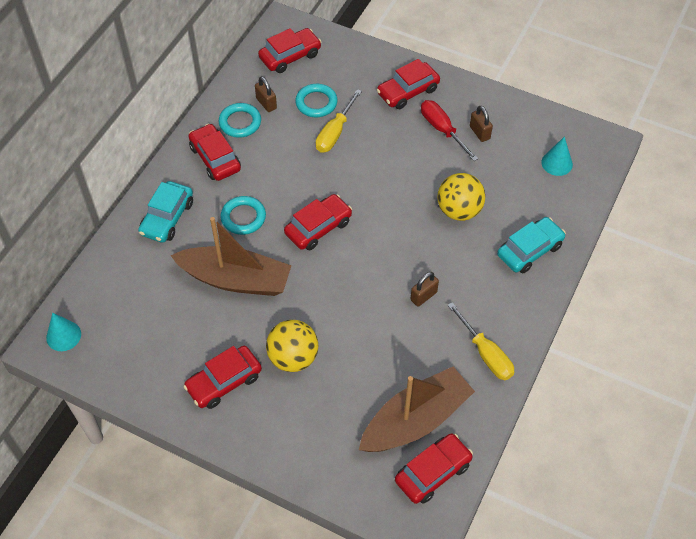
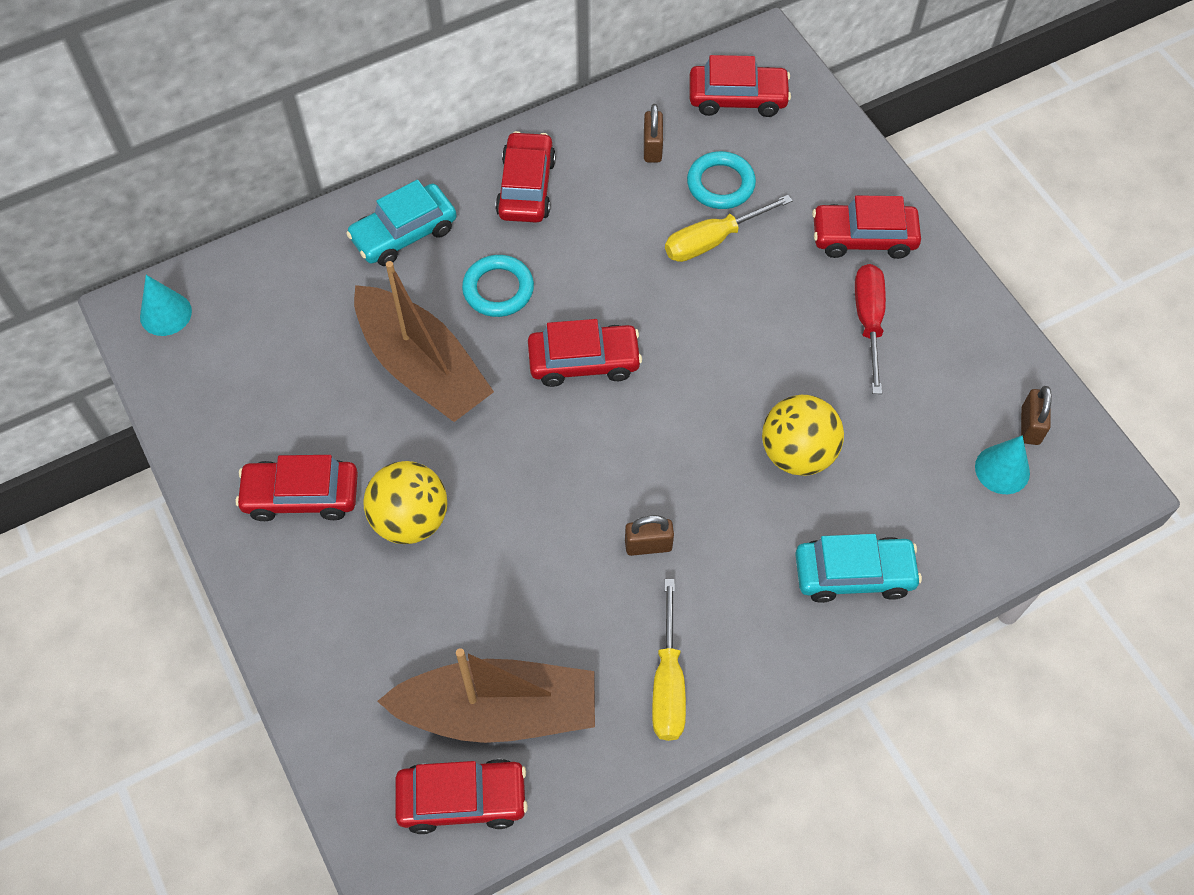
camera: 35 degrees right, 5 degrees up
(240, 122) = (597, 156): turquoise ring -> none
(479, 132) = (921, 357): brown padlock -> brown padlock (1030, 426)

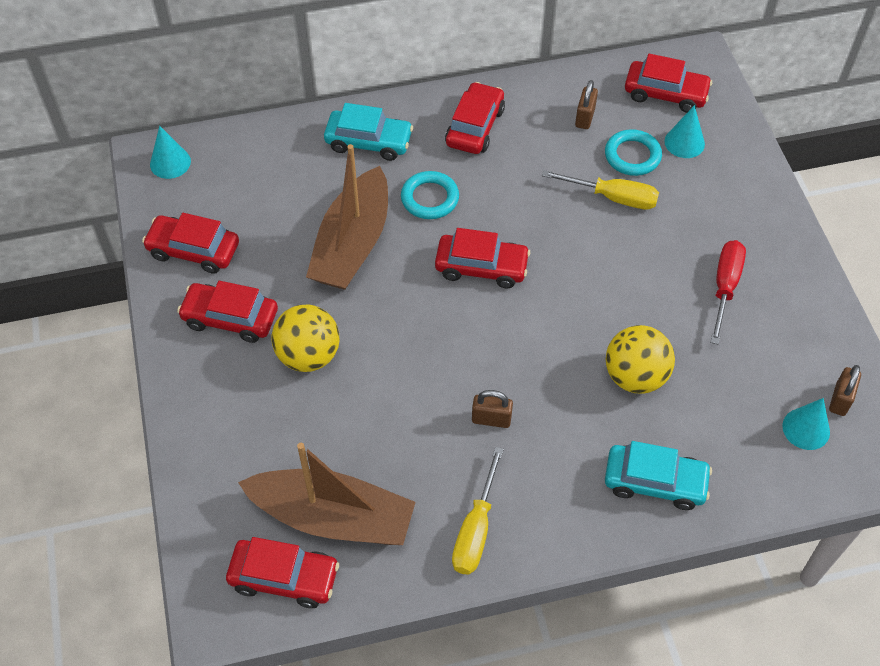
camera: 15 degrees right, 5 degrees down
(404, 233) = (369, 142): turquoise car -> turquoise car turned 150 degrees counterclockwise
(422, 367) = (352, 244): brown boat -> brown boat turned 45 degrees clockwise
(712, 241) = (613, 197): yellow screwdriver -> yellow screwdriver turned 150 degrees counterclockwise
(775, 154) = (684, 142): none -> turquoise cone
(863, 238) = (739, 221): red car -> red car (193, 250)

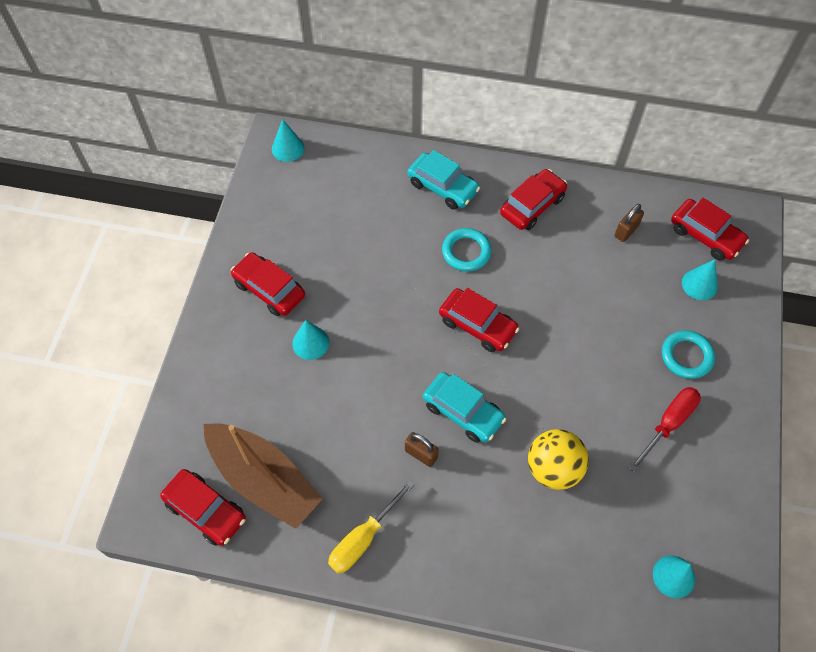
camera: 25 degrees right, 5 degrees up
(193, 250) = (270, 225): red car -> none
(308, 355) = (310, 343): yellow ball -> turquoise cone
(352, 244) = (388, 266): brown boat -> none
(613, 197) = (614, 309): yellow screwdriver -> none
(632, 156) = (649, 279): turquoise ring -> turquoise ring (686, 356)
(655, 482) = (523, 564): turquoise car -> turquoise car (463, 411)
(840, 399) = (717, 564): brown padlock -> none

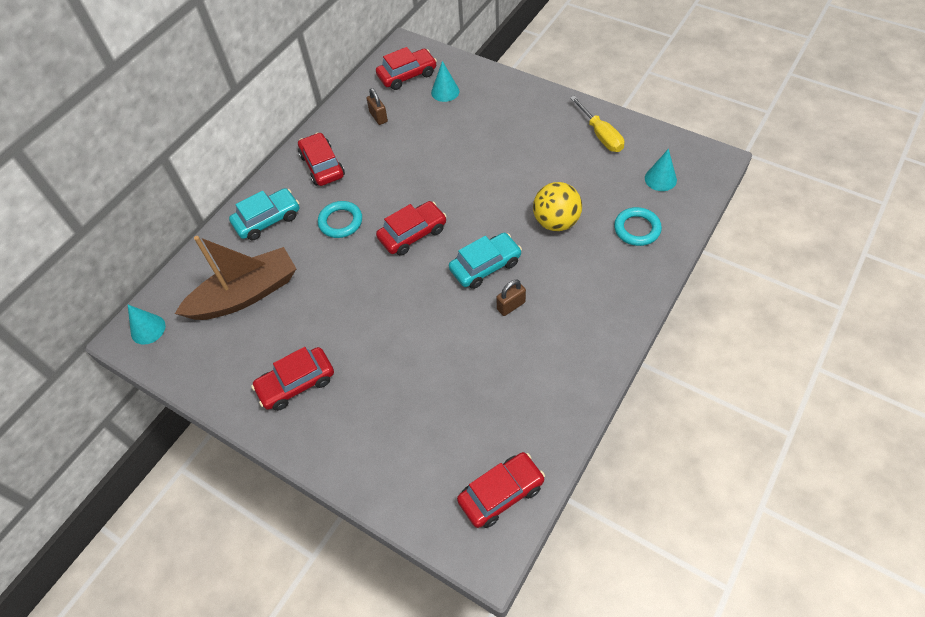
camera: 65 degrees left, 5 degrees down
(264, 479) = (488, 435): brown boat -> brown boat (245, 294)
(310, 343) = (369, 362): turquoise cone -> none
(363, 538) = (570, 368): yellow screwdriver -> yellow screwdriver (600, 135)
(668, 424) = (546, 144): red screwdriver -> none
(686, 356) = (498, 117): turquoise ring -> turquoise ring (637, 229)

